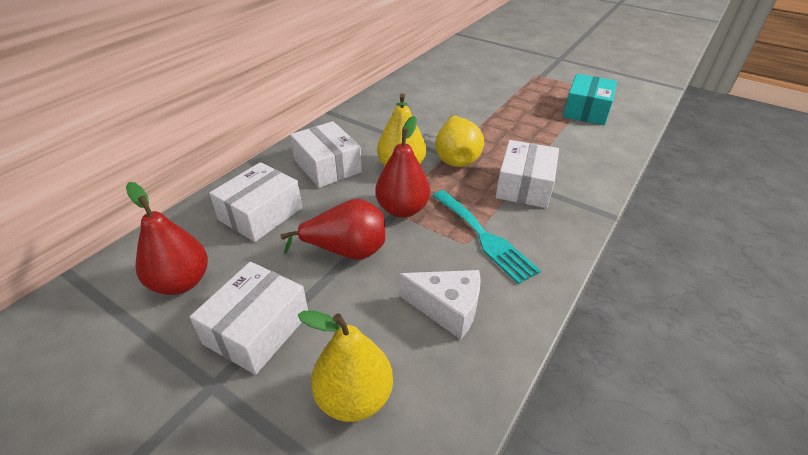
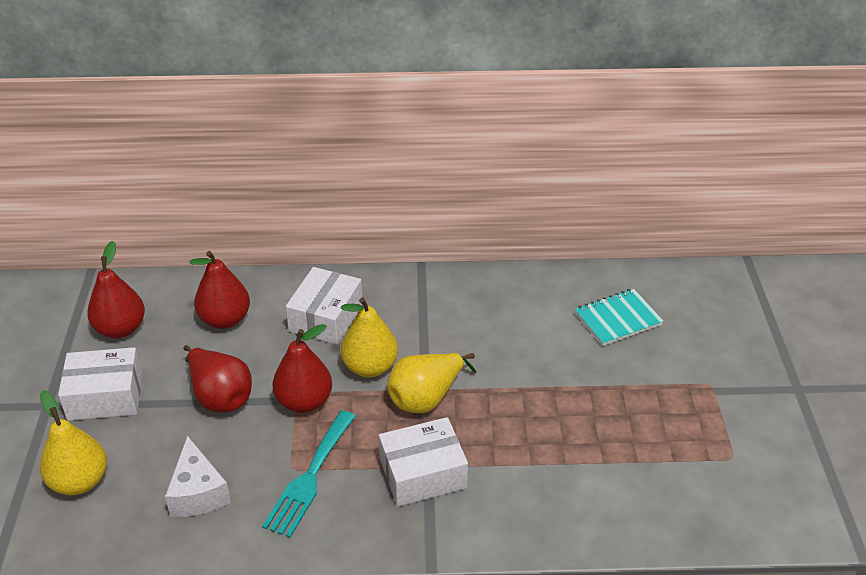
camera: 55 degrees right, 0 degrees up
(261, 214) = (225, 319): white box -> red pear
(461, 77) = (617, 319): none -> turquoise notebook
(586, 110) = (659, 470): turquoise box -> none

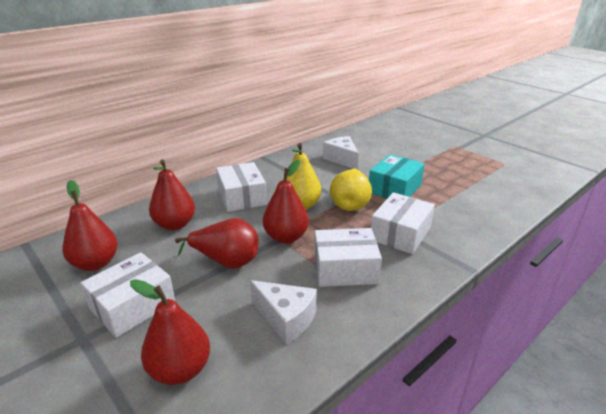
camera: 40 degrees left, 10 degrees down
(80, 481) = (180, 369): yellow pear -> red pear
(310, 477) = (345, 269): turquoise fork -> white box
(510, 407) = (394, 188): none -> turquoise box
(512, 320) = (342, 159): none -> white cheese
(617, 319) = (385, 141): turquoise notebook -> none

